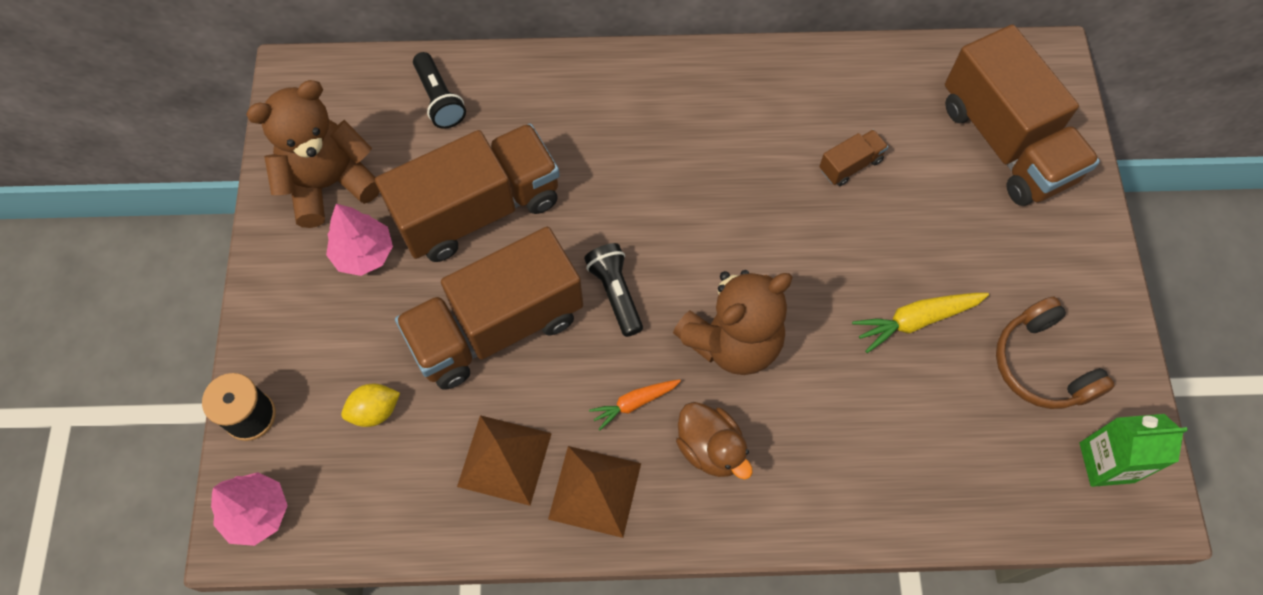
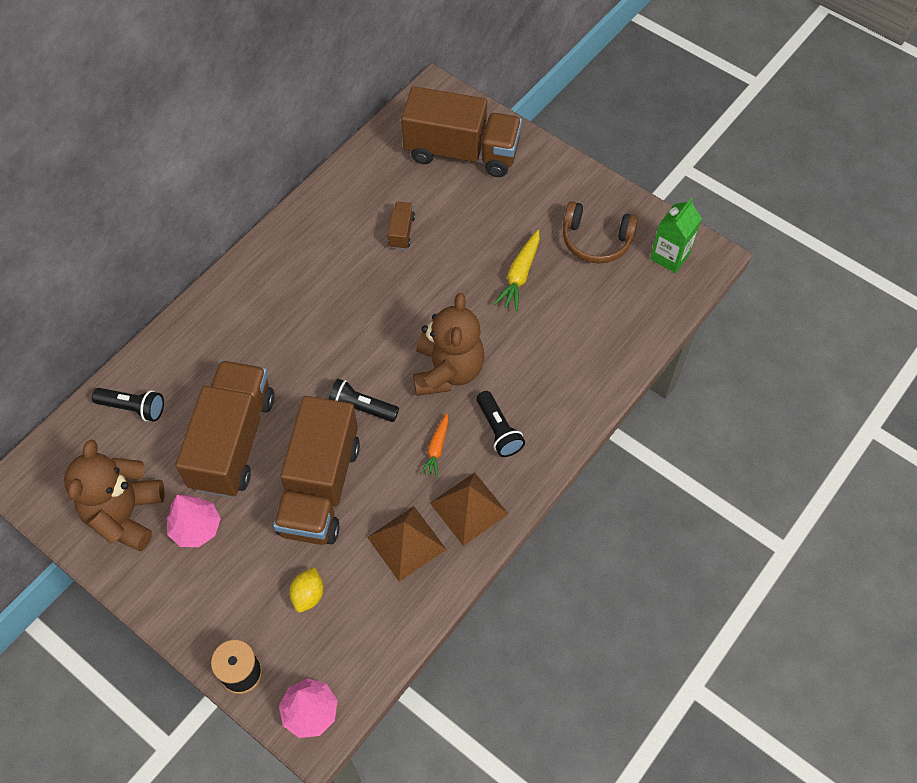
camera: 50 degrees left, 5 degrees down
(710, 448) = (498, 430): brown duck -> black flashlight

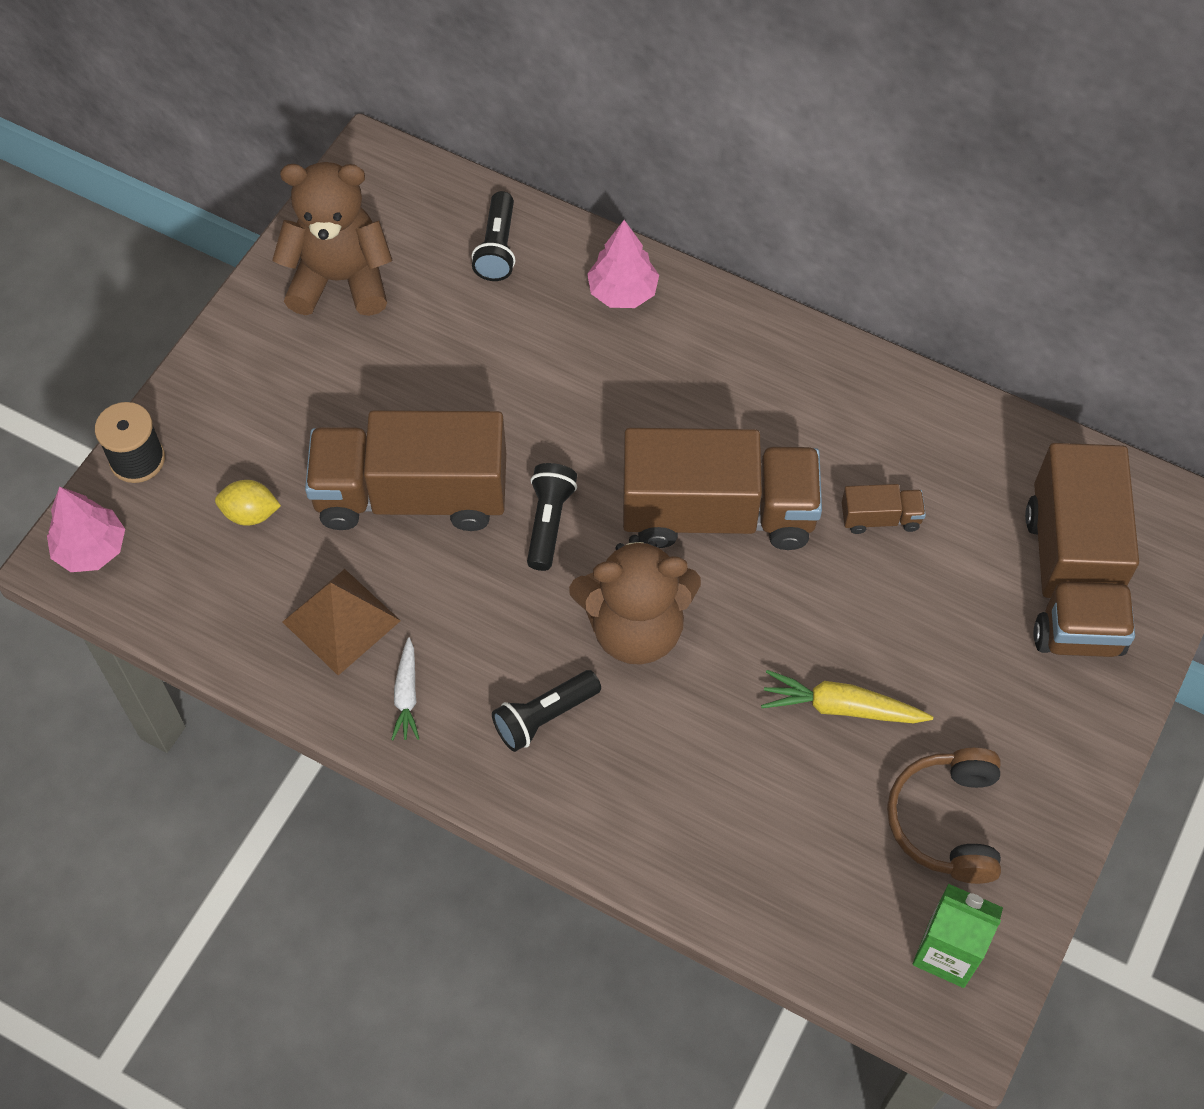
camera: 80 degrees right, 0 degrees up
(196, 528) = (331, 362): pink tree -> pink tree (622, 292)
(233, 441) = (466, 374): brown truck -> brown truck (717, 513)
(436, 448) = (498, 635): orange carrot -> none
(469, 508) = (407, 695): brown pyramid -> white carrot

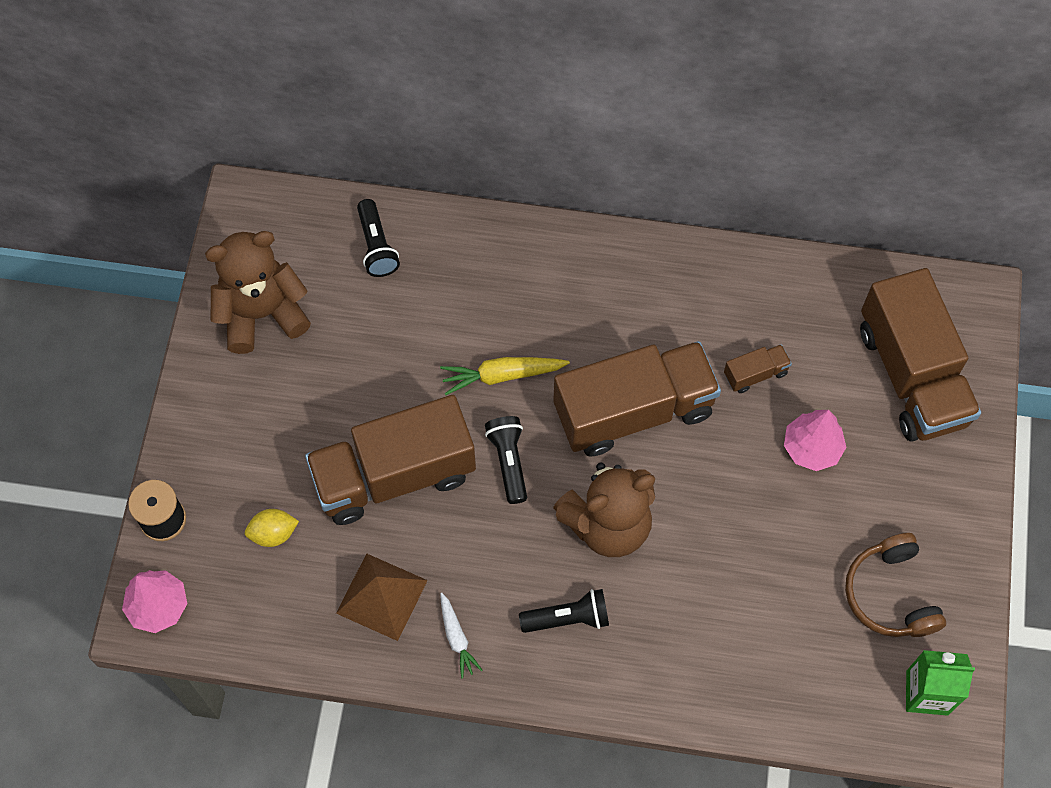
camera: 20 degrees left, 5 degrees up
(544, 717) = (568, 618): black flashlight -> black flashlight turned 135 degrees counterclockwise
(622, 292) = (490, 252): pink tree -> pink tree (811, 448)
(841, 707) = (783, 533): yellow carrot -> yellow carrot (502, 376)

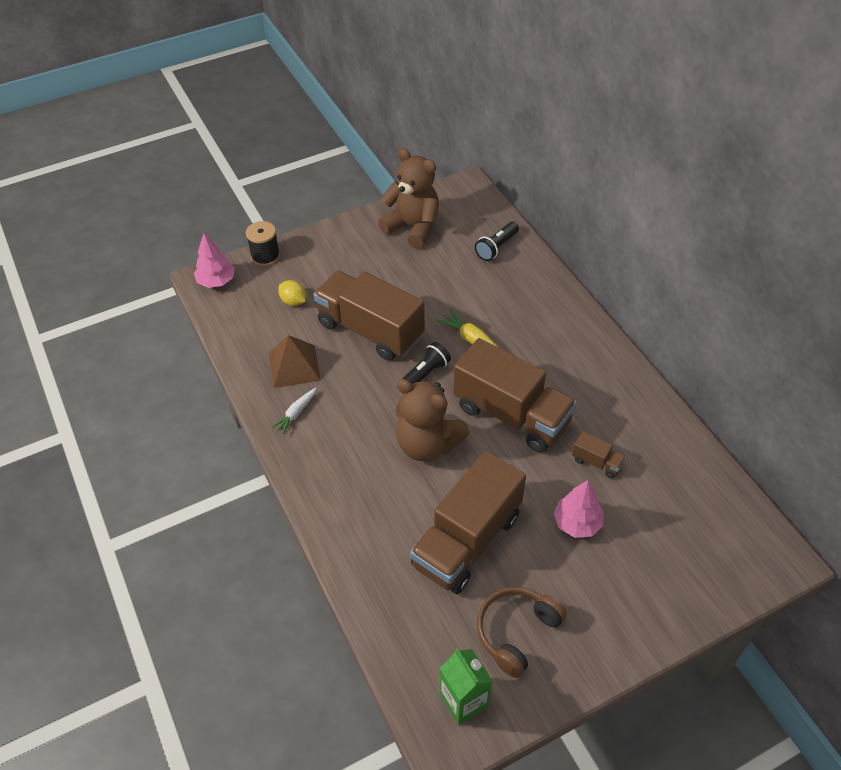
camera: 55 degrees right, 15 degrees down
(568, 618) = (350, 459): black flashlight -> none
(911, 375) = (685, 551): brown truck -> brown truck (467, 540)

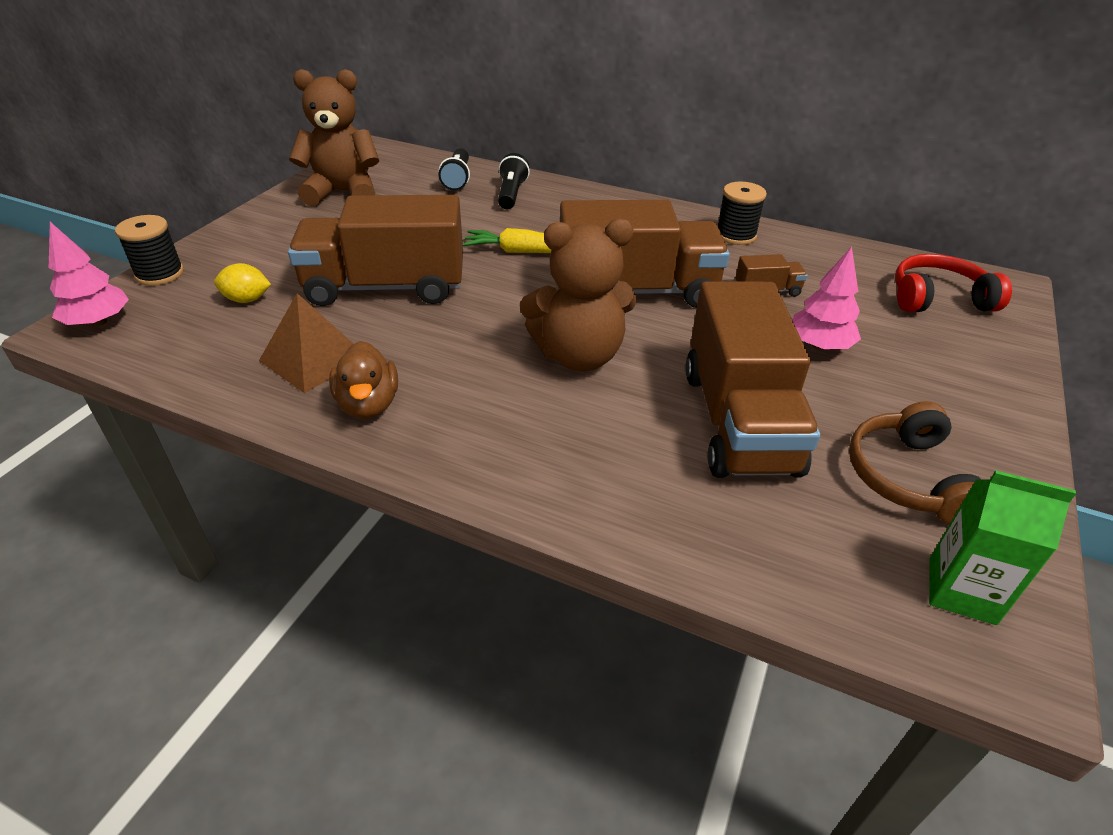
camera: 40 degrees left, 10 degrees down
(296, 413) = (368, 404): white carrot -> brown duck
(424, 375) = (499, 299): black flashlight -> black flashlight (511, 194)
(634, 402) = (735, 235): none -> black spool
(711, 538) = (938, 298): none -> red headphones

